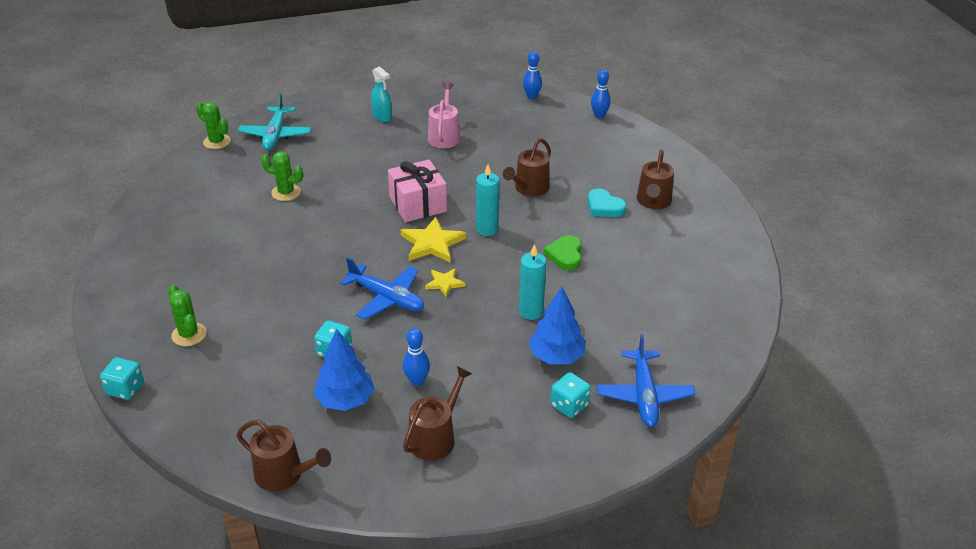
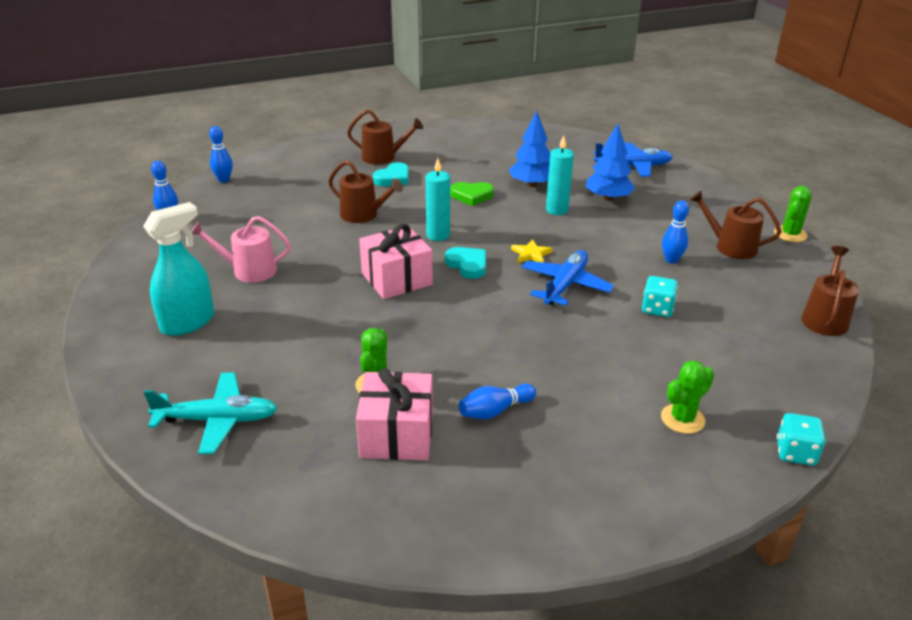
camera: 95 degrees left, 5 degrees down
(217, 142) = (227, 487): green cactus -> green cactus (790, 234)
(233, 200) = (397, 434): none -> pink gift
(238, 242) = (495, 411): none -> blue bowling pin
(345, 400) = (717, 295): blue tree -> blue tree (531, 184)
(382, 117) = (188, 322): turquoise spray bottle -> turquoise spray bottle, size x1.61
(432, 243) = (467, 265): yellow star -> turquoise heart
(569, 405) = (660, 193): turquoise dice -> none

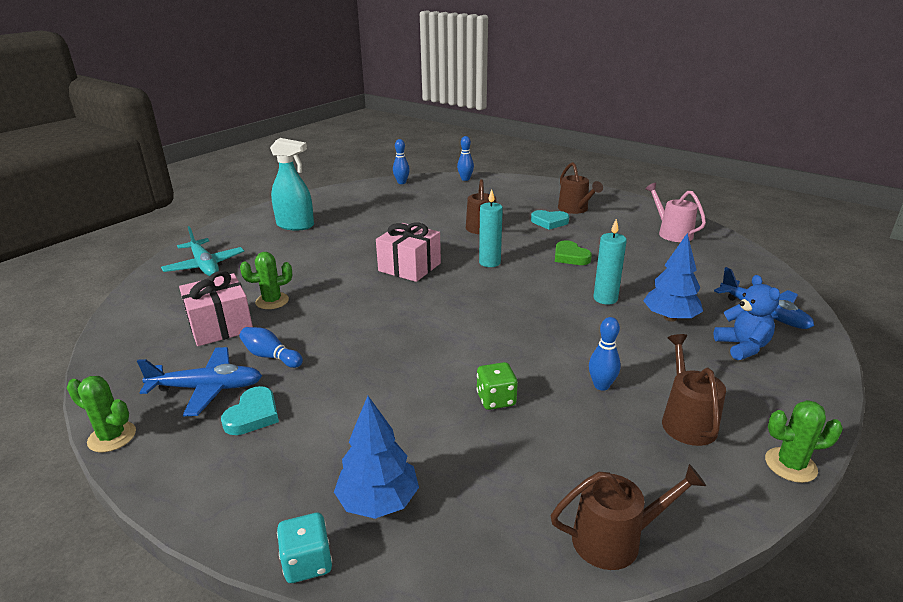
camera: 60 degrees right, 5 degrees down
(249, 271) = (367, 221): pink watering can -> pink watering can (672, 233)
(467, 265) = (461, 287): turquoise heart -> turquoise heart (253, 415)
(531, 184) = (632, 275): blue tree -> blue tree (378, 501)
(531, 254) = (512, 308): yellow star -> none
(565, 285) = (481, 338): blue plane -> blue plane (207, 388)
(657, 309) = (496, 399): turquoise dice -> green dice
(665, 191) = (742, 347): none -> blue teddy bear
(682, 419) = (319, 461): green cactus -> green cactus (112, 437)

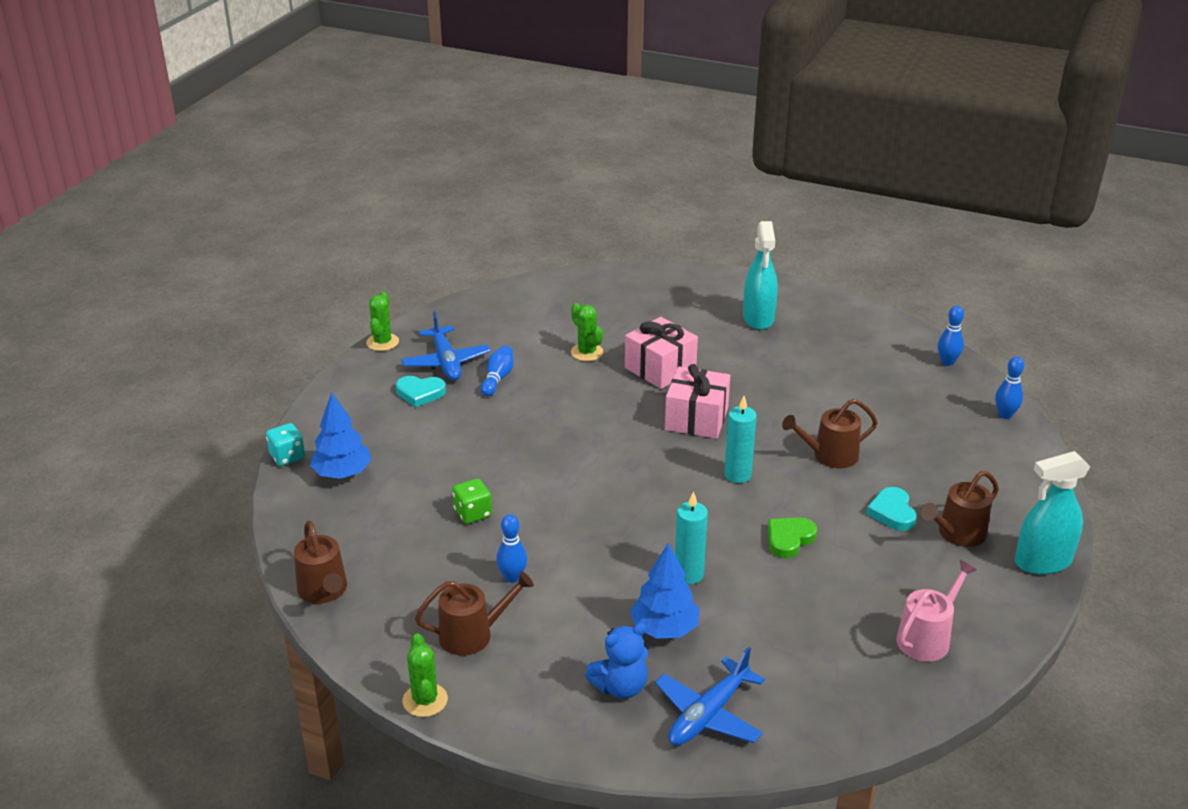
camera: 75 degrees right, 5 degrees up
(205, 266) = (636, 294): turquoise plane -> none
(220, 326) = (534, 339): pink gift -> pink gift (660, 369)
(604, 195) = (1042, 562): none -> turquoise spray bottle

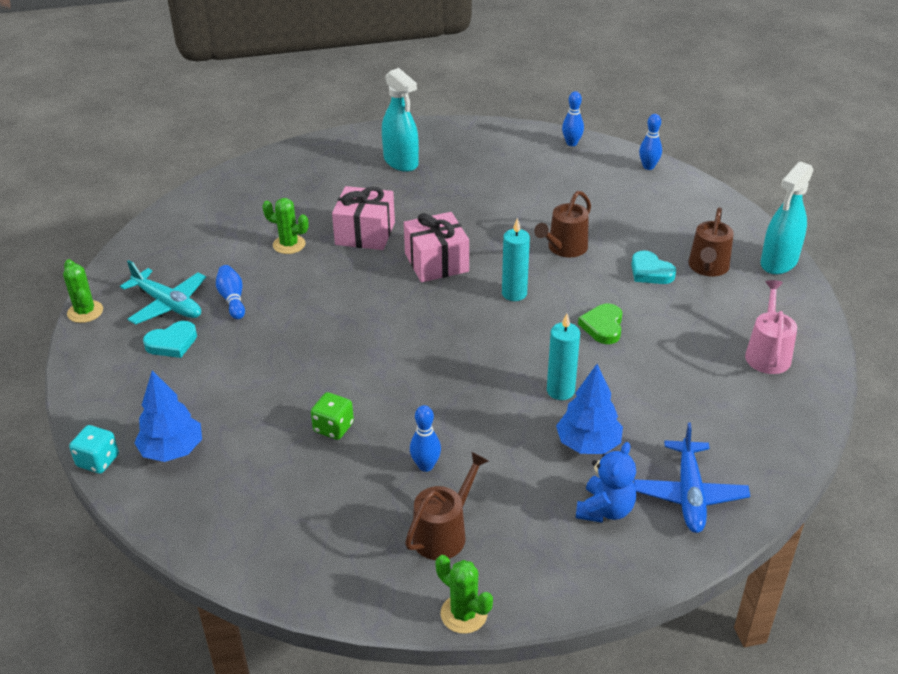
camera: 35 degrees left, 5 degrees up
(324, 591) = (268, 568): brown watering can -> none
(446, 362) = (168, 304): blue plane -> turquoise plane

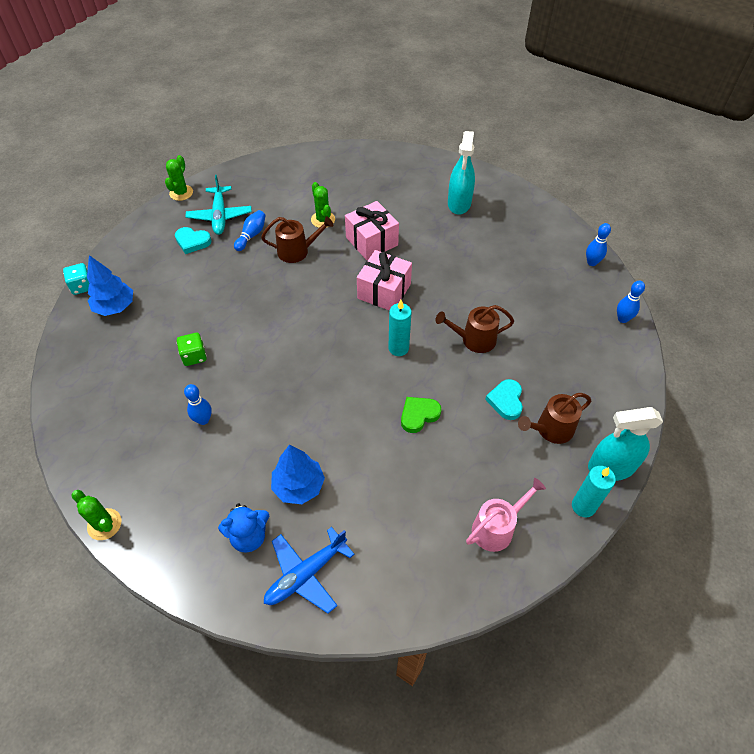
camera: 45 degrees right, 15 degrees up
(443, 533) = (157, 469): brown watering can -> brown watering can (297, 251)
(464, 614) = (104, 524): green cactus -> green cactus turned 45 degrees counterclockwise
(560, 391) = (333, 437): turquoise candle -> turquoise candle (583, 506)

